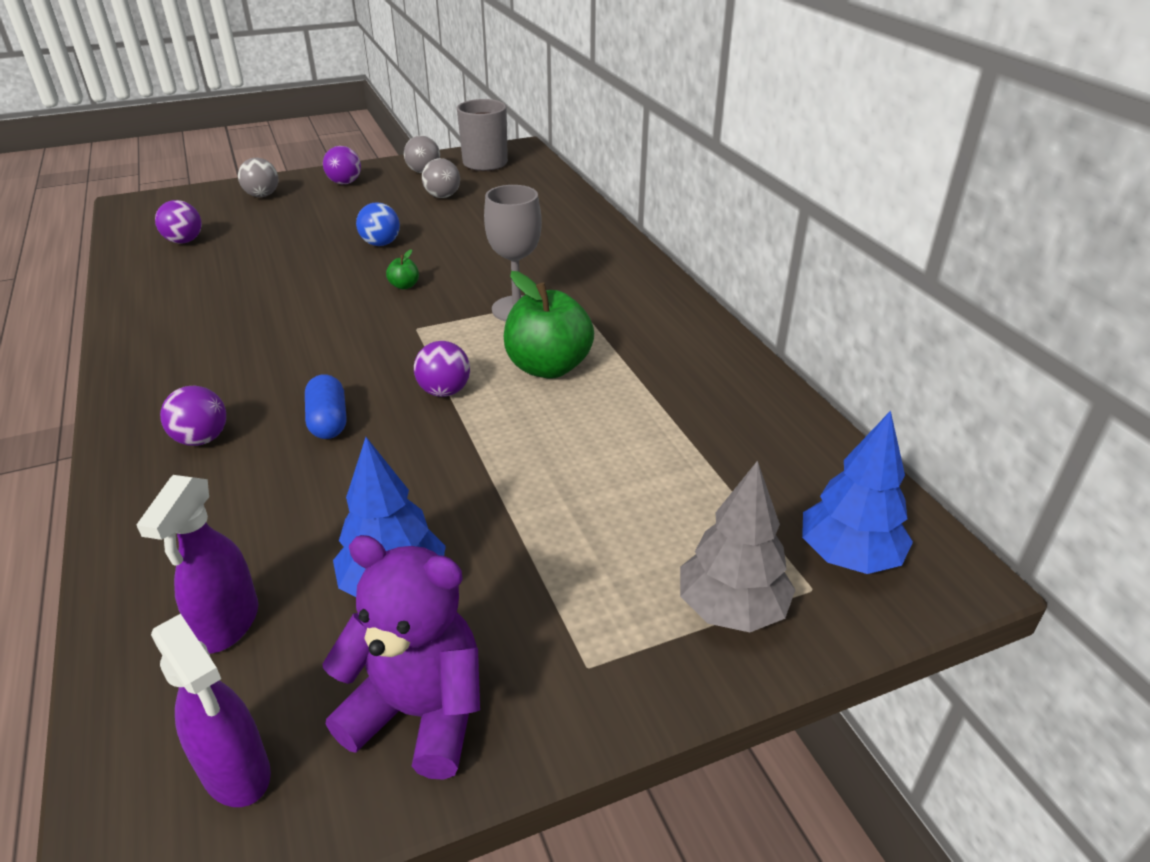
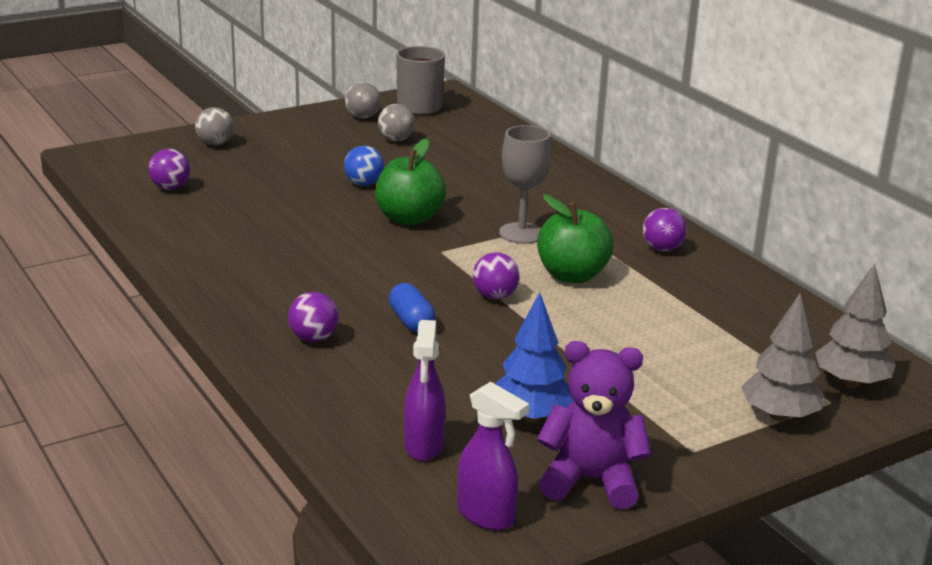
camera: 10 degrees left, 10 degrees down
(345, 183) = (290, 129): purple ball -> purple ball (662, 249)
(404, 286) = (409, 218): green apple -> green apple, size x2.38
(848, 556) = (850, 383): blue tree -> grey tree

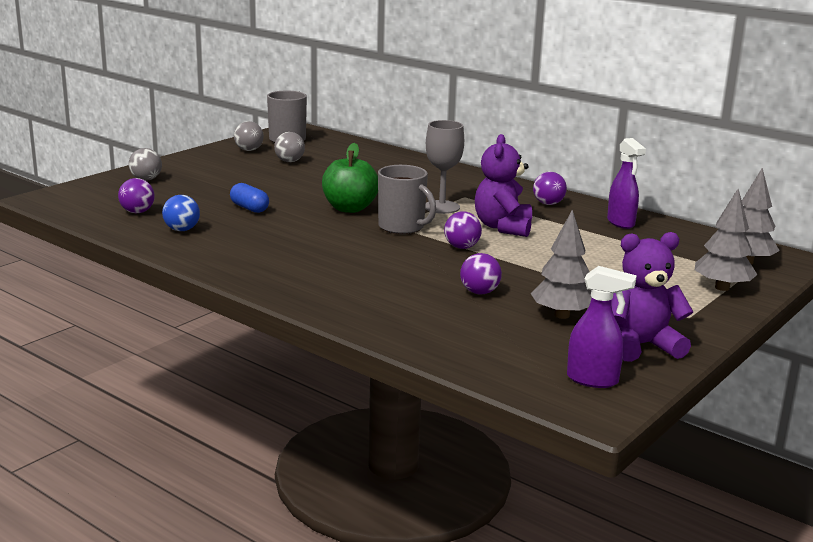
camera: 20 degrees left, 5 degrees down
(313, 338) = (353, 292): purple ball -> purple ball (479, 292)
(364, 184) = (293, 191): blue ball -> blue ball (182, 230)
(411, 321) = (416, 271): blue capsule -> blue capsule (249, 208)
(423, 446) = (505, 346): purple spray bottle -> purple spray bottle (621, 223)
(448, 255) = (402, 227): none -> grey mug
(531, 417) = (562, 315): blue tree -> grey tree
(572, 275) = (503, 227): green apple -> purple teddy bear

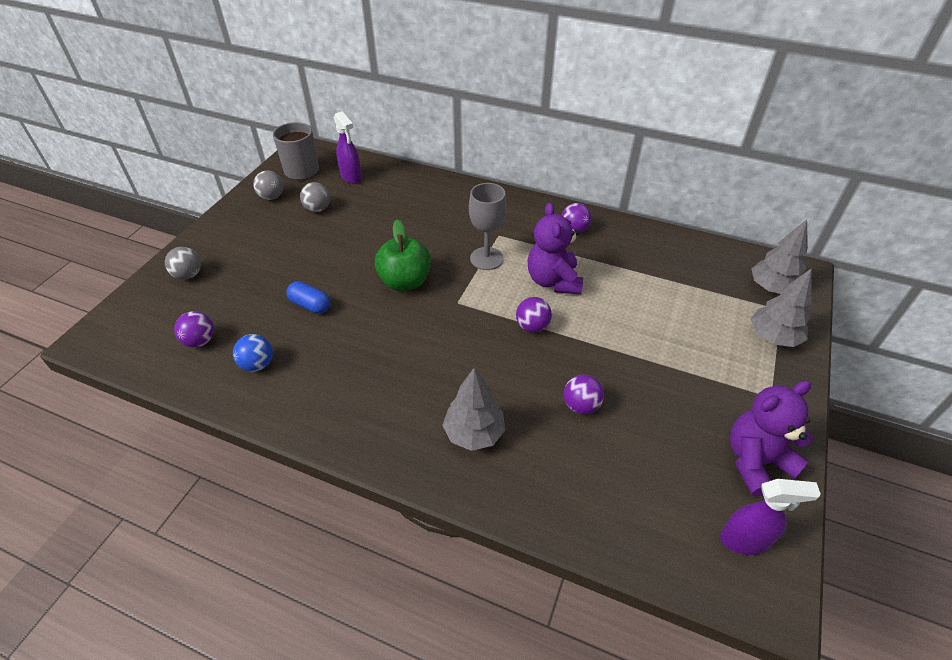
camera: 15 degrees left, 25 degrees up
(402, 227) = (466, 304): grey mug -> none
(562, 315) = (668, 426): grey tree -> grey tree (474, 433)
(621, 223) = (646, 248): purple spray bottle -> purple spray bottle (351, 177)

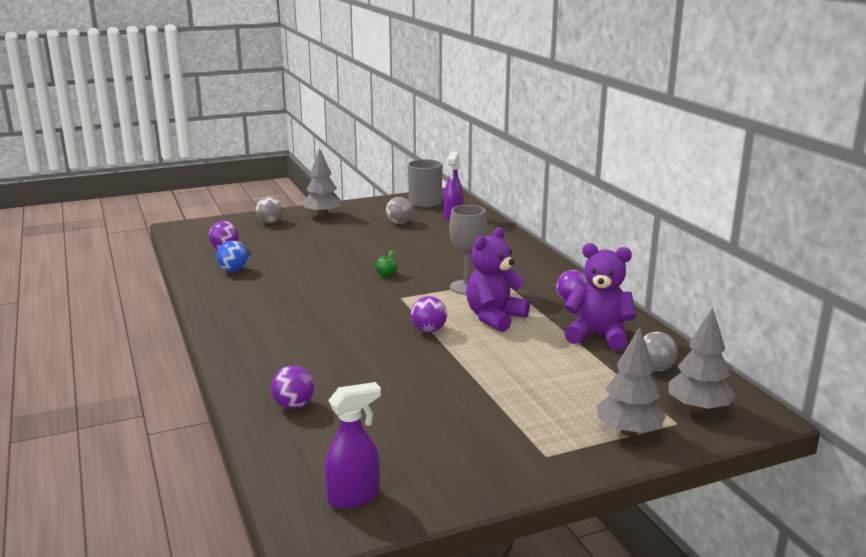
camera: 45 degrees right, 25 degrees down
(272, 197) = (381, 208): grey ball -> grey ball (655, 368)
(310, 305) = (309, 260): blue capsule -> none
(405, 281) = (386, 274): green apple -> green apple, size x0.42
(474, 433) = (287, 353): grey tree -> grey tree (323, 215)
(581, 405) = (381, 379): purple ball -> purple ball (294, 405)
(745, 540) = (354, 497): purple spray bottle -> purple spray bottle turned 75 degrees counterclockwise
(756, 461) = (451, 474): purple teddy bear -> purple teddy bear (598, 336)

